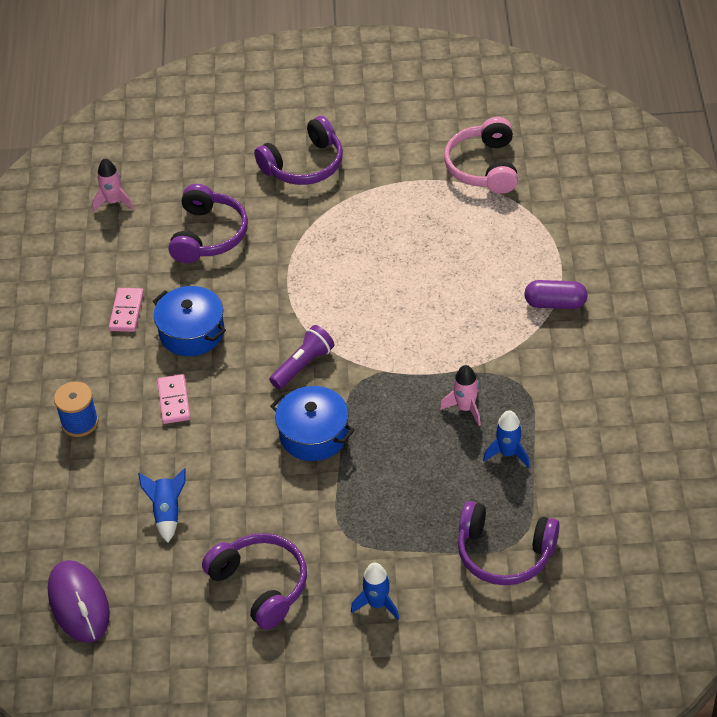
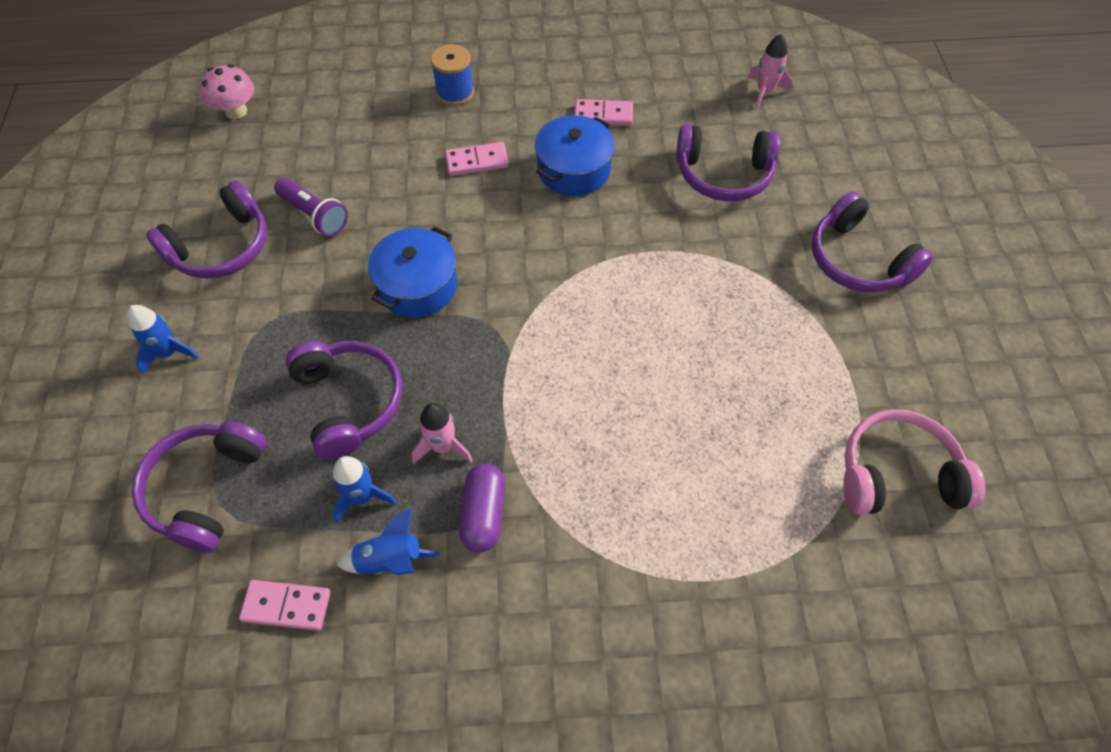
camera: 85 degrees right, 10 degrees up
(79, 603) = (236, 111): purple mouse -> pink mushroom
(167, 512) = (330, 166): blue rocket -> blue rocket (390, 560)
(303, 365) = (522, 272): purple flashlight -> purple flashlight (314, 215)
(426, 470) = (349, 402): none -> purple headphones
(555, 303) = (628, 568): purple capsule -> purple capsule (483, 514)
(592, 488) = (286, 606): none -> pink domino

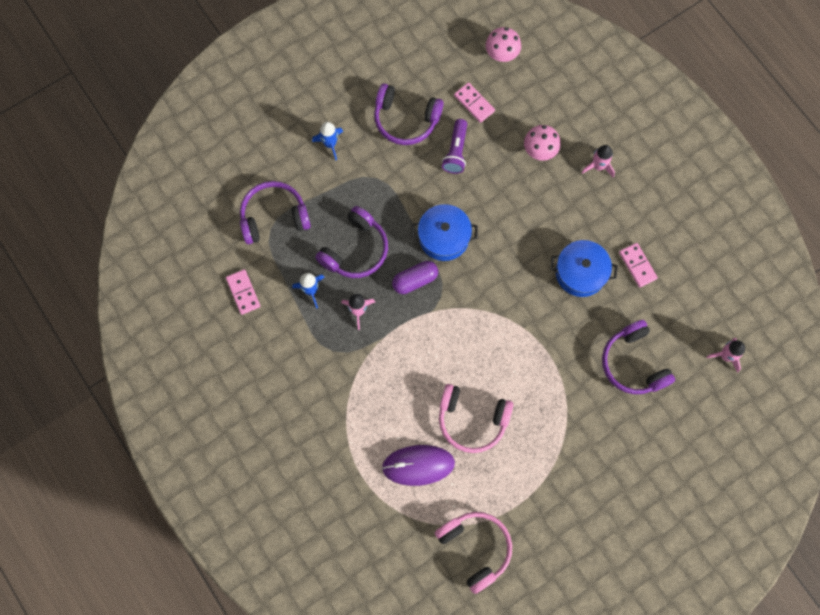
camera: 60 degrees right, 15 degrees up
(388, 134) = (540, 150): none -> pink mushroom
(390, 560) = (288, 323): blue rocket -> none
(455, 92) = (598, 166): blue spool -> pink rocket
(477, 161) = (551, 214): pink domino -> pink domino (474, 103)
(483, 514) = (335, 352): purple capsule -> purple capsule (415, 280)
(700, 382) = (472, 420): none -> pink headphones
(731, 487) = (418, 465): none -> purple mouse
(857, 260) = (613, 472): purple headphones -> none

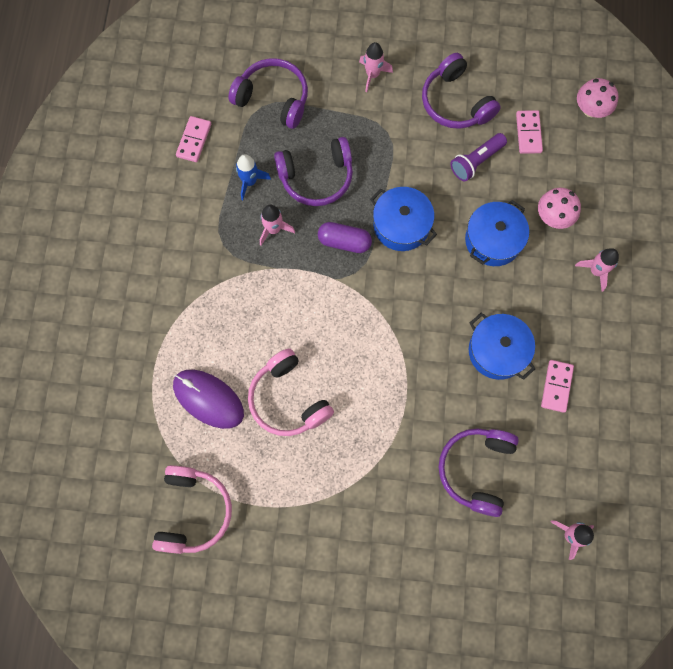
camera: 40 degrees right, 0 degrees up
(330, 144) = (372, 75): blue rocket -> pink rocket
(514, 198) = (493, 240): none -> blue pot

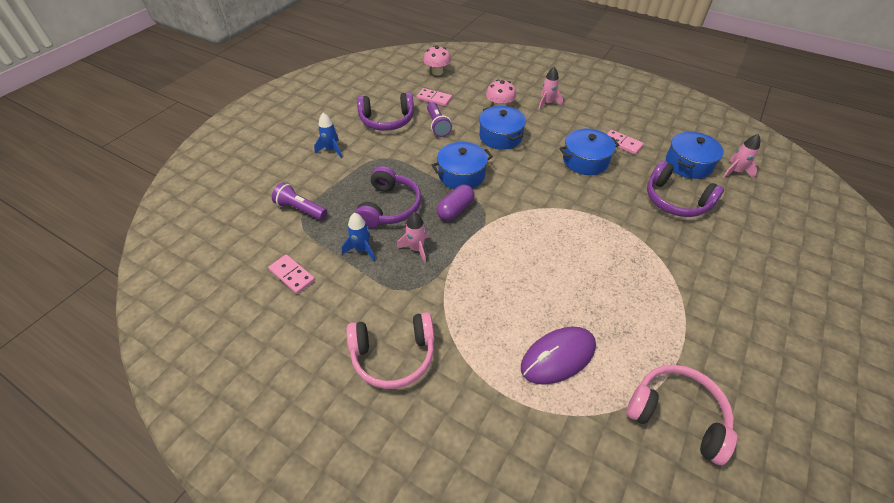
camera: 65 degrees left, 25 degrees down
(273, 98) = (301, 209): purple headphones -> purple flashlight
(288, 399) = (580, 294): pink headphones -> pink headphones (393, 355)
(372, 75) = (331, 150): pink rocket -> blue rocket
(556, 475) = (688, 164): none -> blue pot

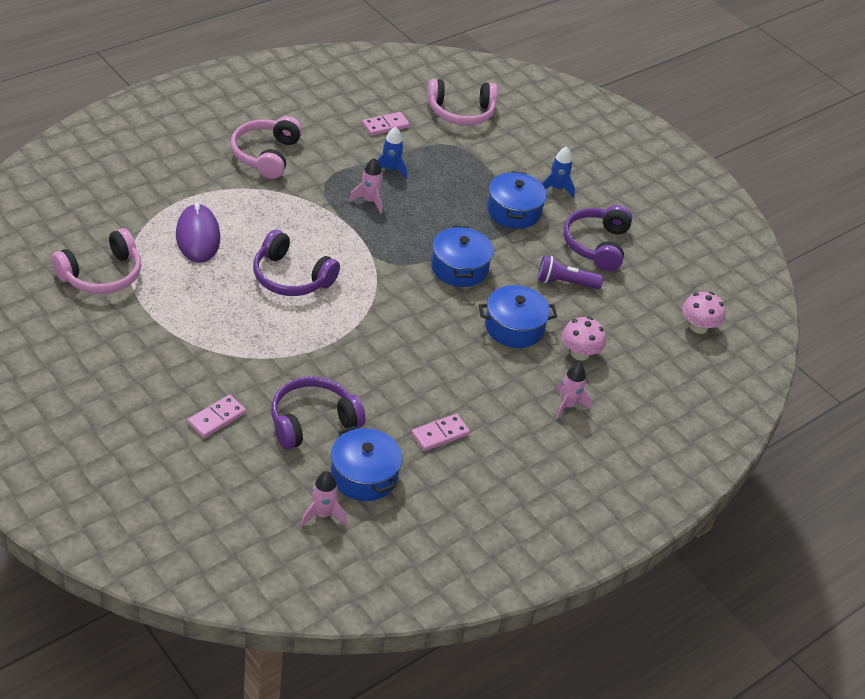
camera: 105 degrees right, 5 degrees down
(245, 229) = (461, 112): none -> pink headphones
(301, 209) = (469, 148): purple flashlight -> none
(389, 207) = (438, 202): purple headphones -> purple headphones (291, 277)
(434, 98) = (628, 300): pink domino -> pink domino (217, 418)
(455, 210) = (407, 243): purple capsule -> none
(585, 161) = (426, 380): blue pot -> blue pot (514, 211)

